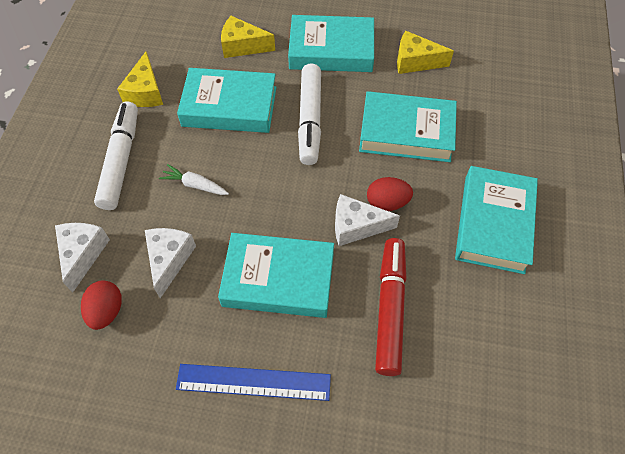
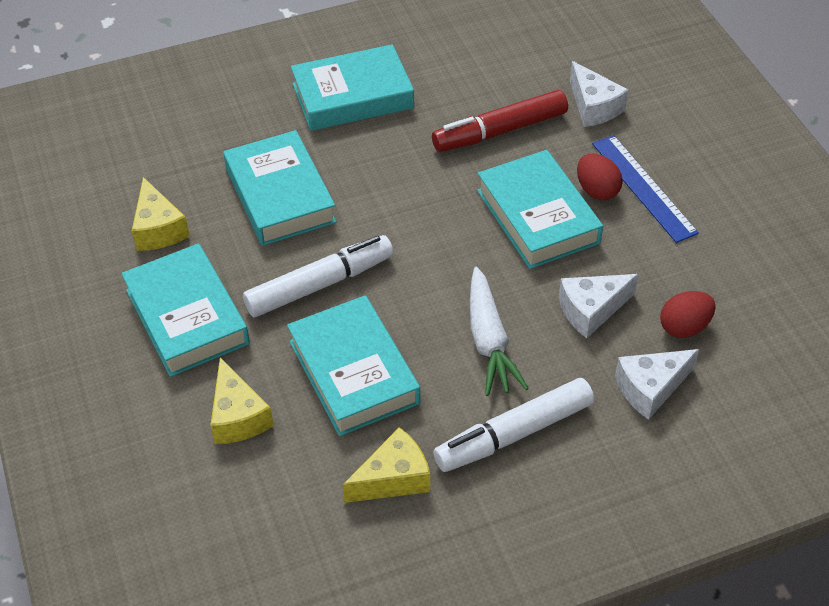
camera: 120 degrees left, 10 degrees down
(195, 185) = (489, 341): white carrot -> white carrot, size x1.65
(356, 226) = (433, 186): white cheese -> white cheese (593, 107)
(387, 203) = (386, 175): red egg -> red egg (597, 190)

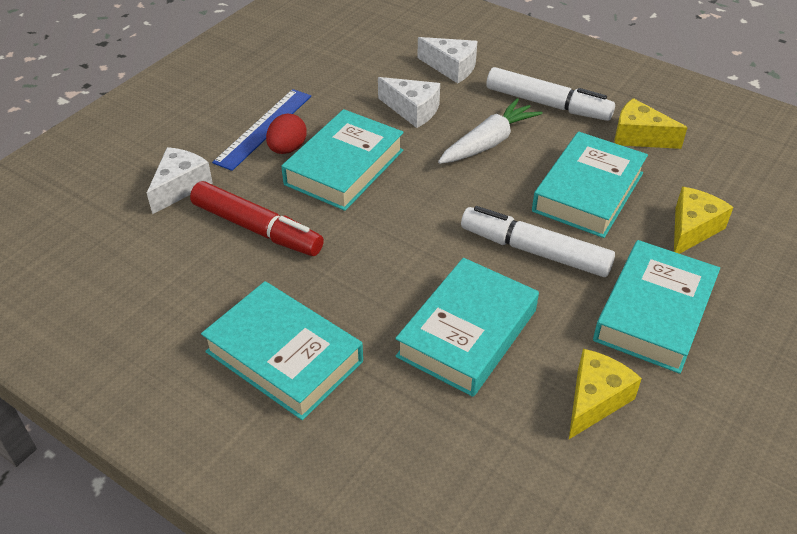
camera: 125 degrees left, 5 degrees down
(684, 327) = (387, 70): red egg -> none

